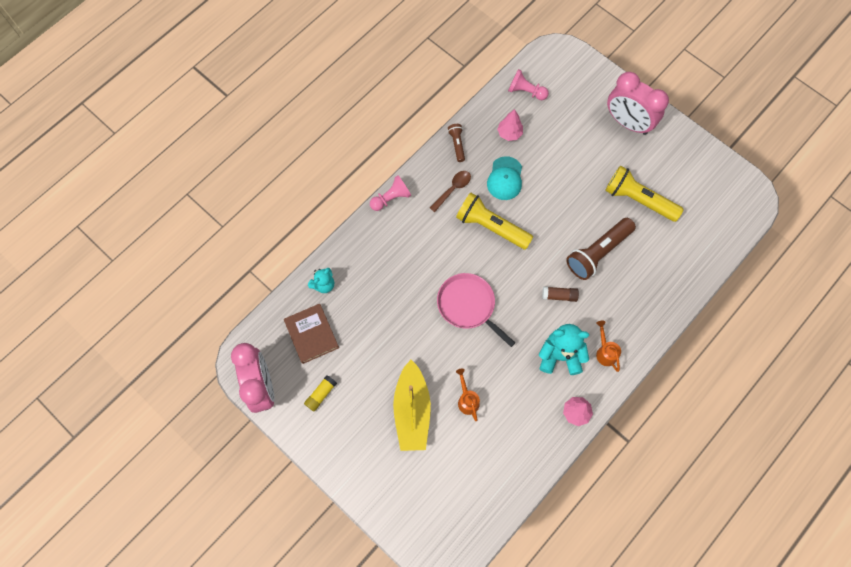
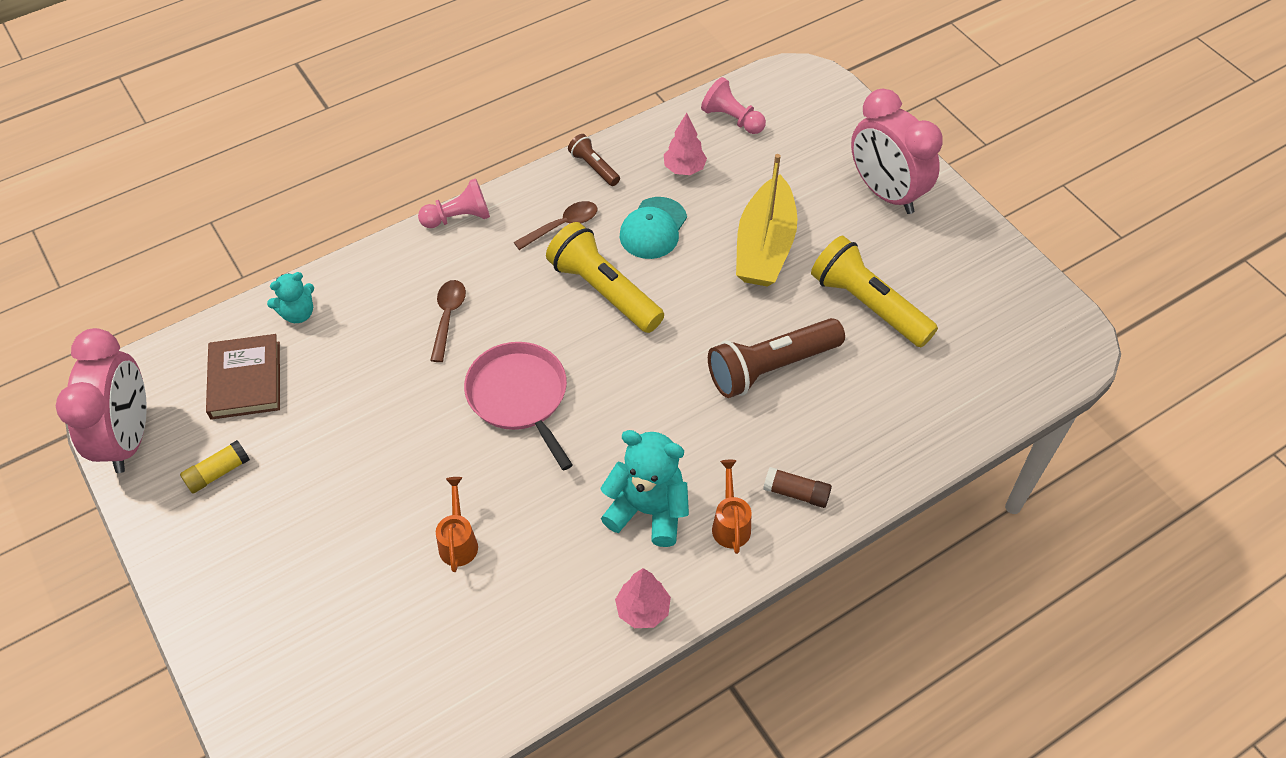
camera: 15 degrees right, 15 degrees down
(410, 265) = (448, 317): none -> brown spoon
(412, 411) = (357, 535): yellow boat -> yellow boat (765, 246)
(457, 145) = (594, 167): brown flashlight -> brown flashlight turned 45 degrees counterclockwise
(559, 296) = (680, 417): brown glue stick -> brown glue stick (796, 493)

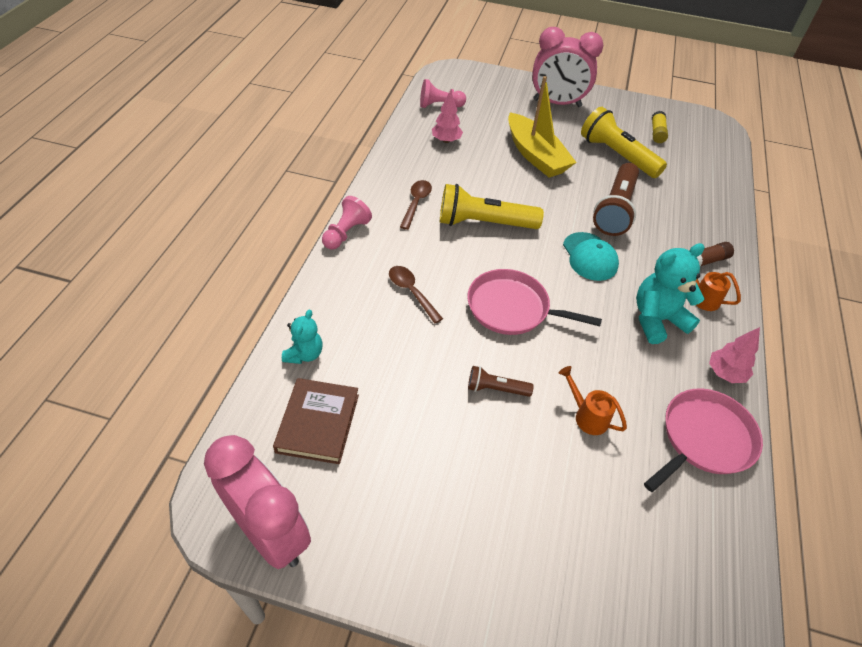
camera: 45 degrees left, 5 degrees down
(218, 472) = (375, 501): yellow glue stick -> yellow glue stick (657, 133)
(245, 380) = (318, 423): brown book -> brown book turned 60 degrees clockwise
(535, 644) = (704, 439): none -> pink pan
(594, 167) = (395, 164): brown flashlight -> brown flashlight (496, 389)
(653, 228) = (468, 177): turquoise cap -> turquoise cap (590, 256)
(868, 305) = (617, 155): yellow flashlight -> yellow flashlight turned 45 degrees clockwise

